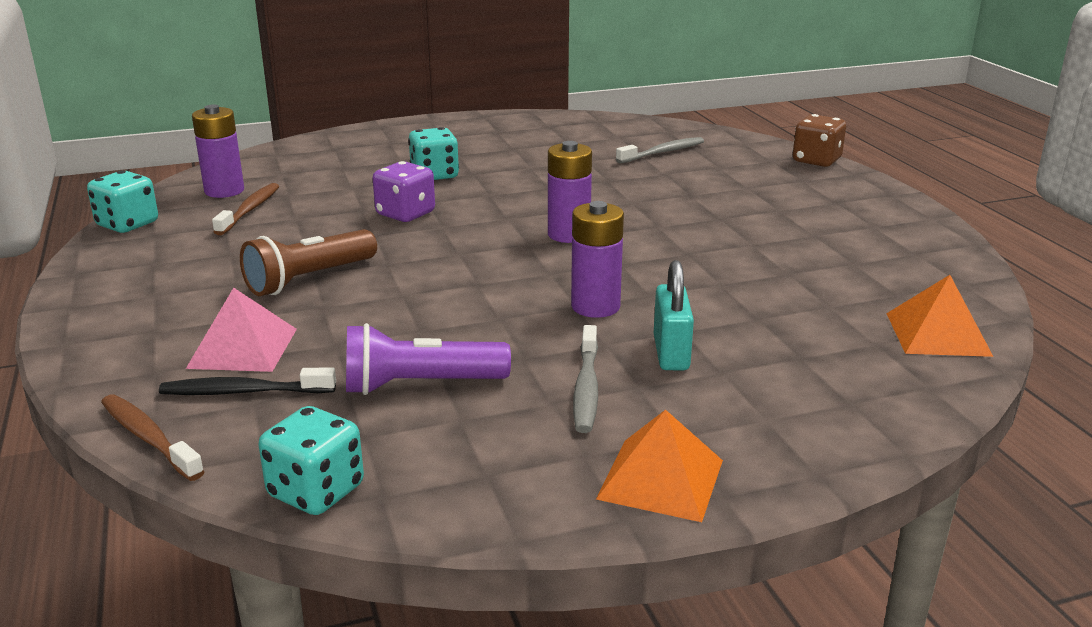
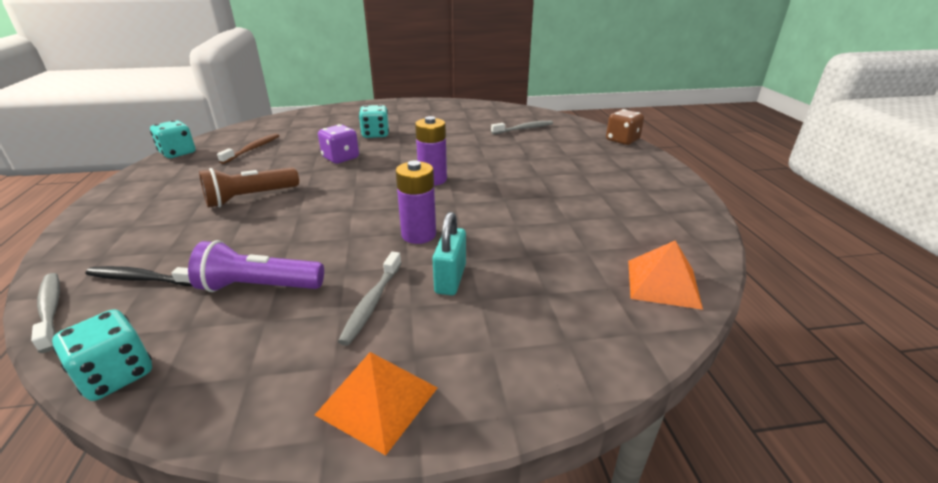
camera: 10 degrees right, 5 degrees up
(149, 438) = (51, 310): brown toothbrush -> grey toothbrush
(224, 191) = (248, 136): purple battery -> none
(242, 348) = (170, 244): pink pyramid -> none

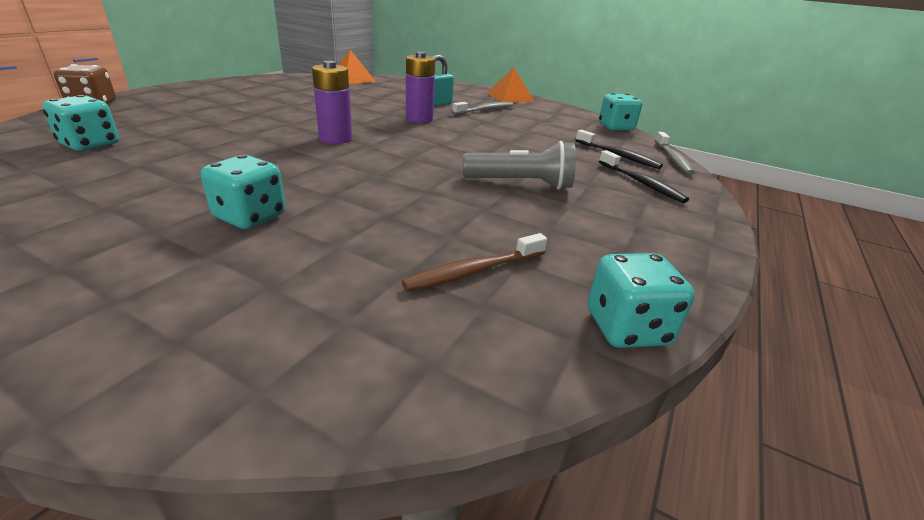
camera: 145 degrees left, 0 degrees up
(129, 241) = (641, 183): none -> black toothbrush
(250, 198) = (521, 184): brown flashlight -> grey flashlight
(259, 287) = (540, 131): purple flashlight -> none
(341, 158) = (371, 194): purple dice -> none
(524, 129) = (90, 144): grey toothbrush -> turquoise dice

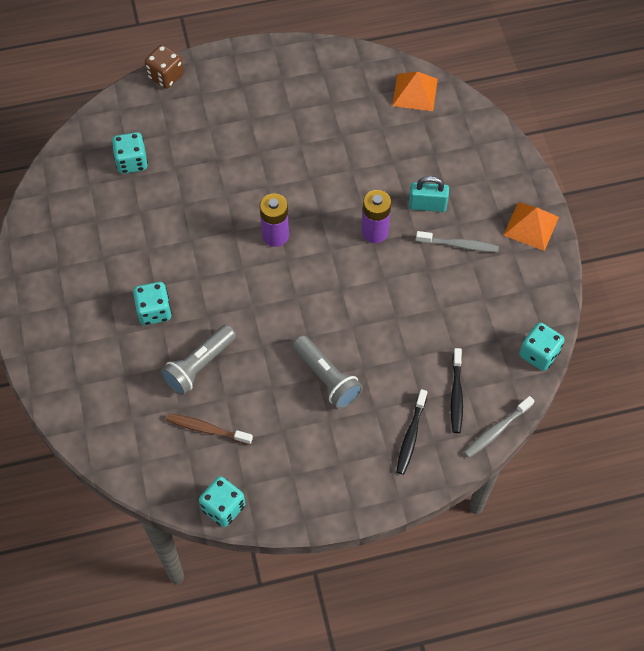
camera: 50 degrees right, 30 degrees up
(378, 230) = (199, 366): none -> grey flashlight

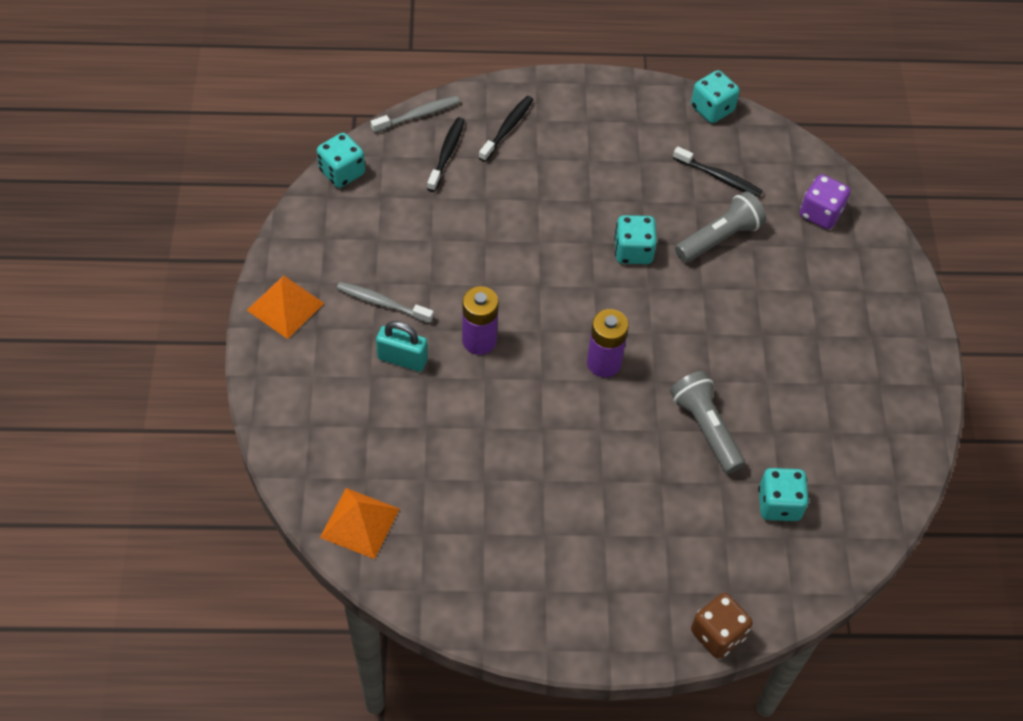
camera: 170 degrees left, 5 degrees down
(111, 412) = (820, 213): none -> purple dice
(154, 311) = (765, 306): turquoise dice -> turquoise dice (633, 251)
(207, 429) = (719, 177): brown toothbrush -> black toothbrush
(327, 378) = (580, 197): grey flashlight -> grey flashlight (705, 428)

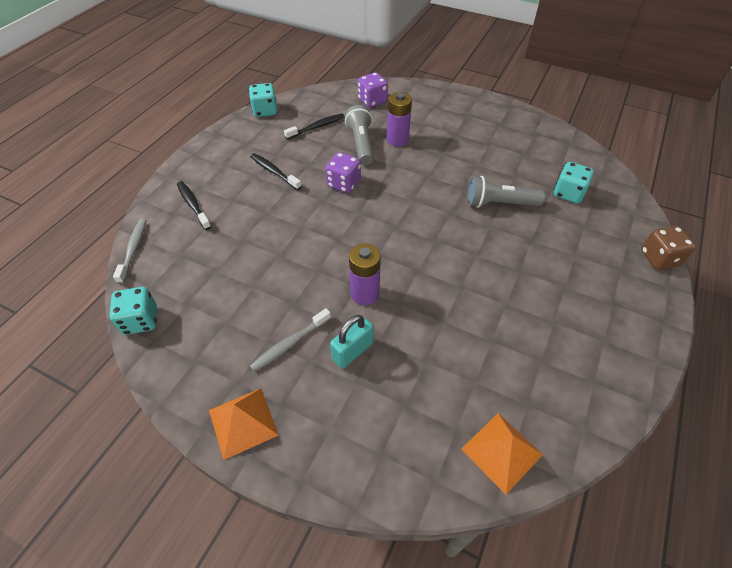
camera: 60 degrees left, 5 degrees down
(447, 154) = (184, 246): black toothbrush -> black toothbrush (274, 172)
(604, 363) = (423, 232): purple battery -> purple battery (397, 140)
(633, 251) = (343, 184): turquoise dice -> purple dice

